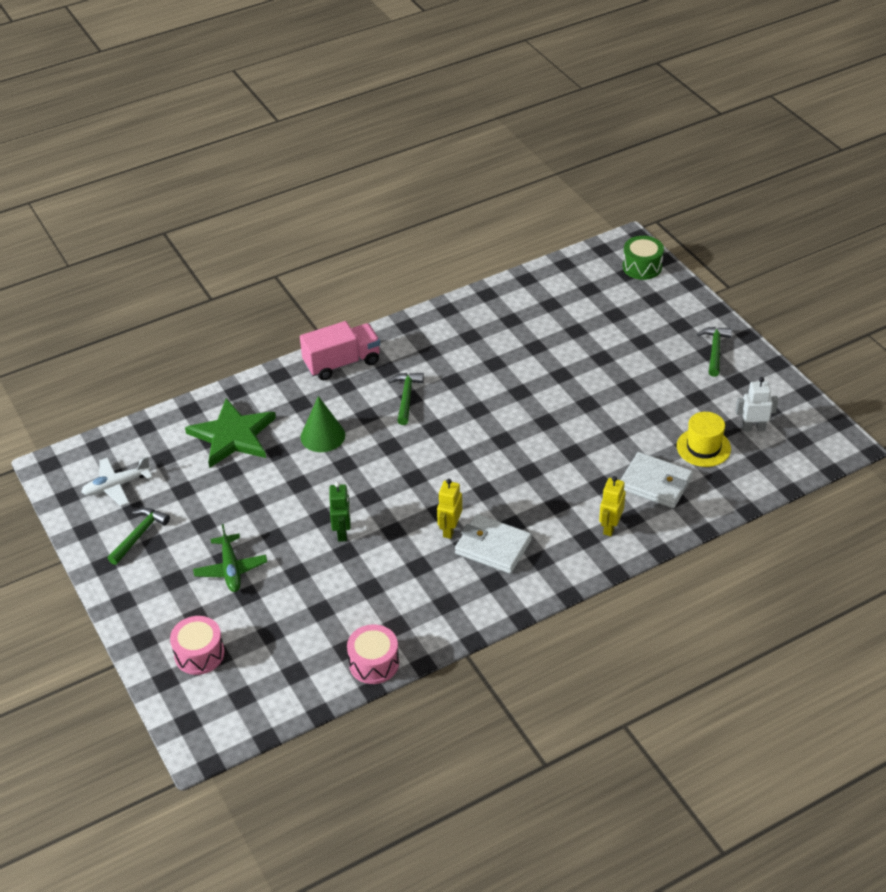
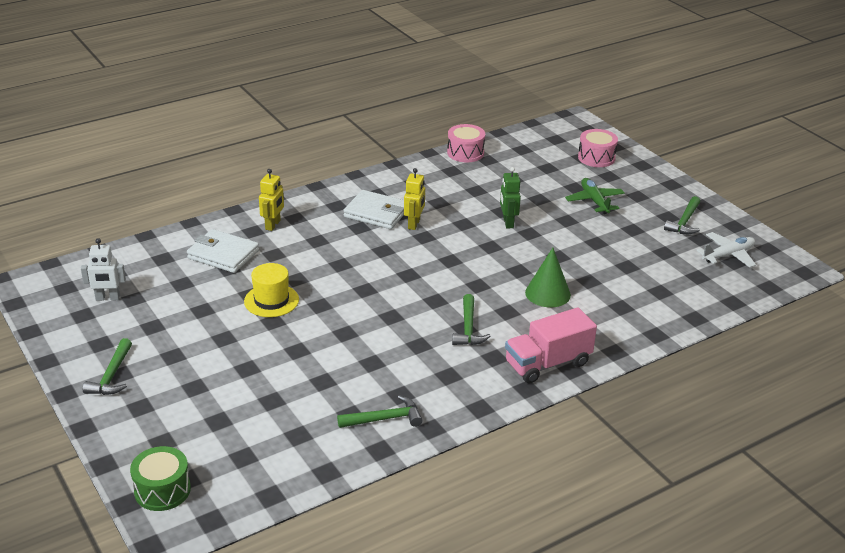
camera: 175 degrees right, 10 degrees down
(232, 436) = (639, 294): green star -> none
(484, 316) = (384, 419): none -> green hammer
(703, 447) = (166, 282): yellow hat -> yellow hat (271, 300)

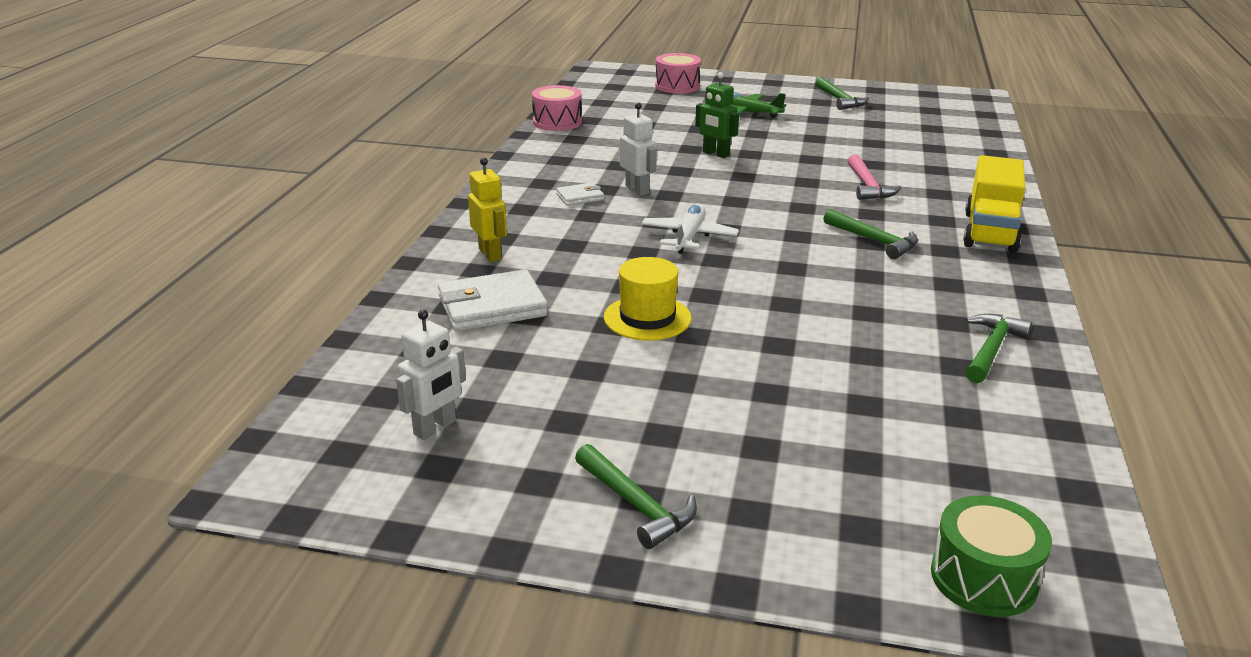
camera: 45 degrees left, 5 degrees down
(376, 213) = (580, 197): white wallet -> white wallet, size x0.52
(414, 224) = (637, 190): yellow robot -> white robot
(547, 293) = (867, 186): green cone -> pink hammer
(548, 363) = (990, 232): pink truck -> yellow truck
(728, 255) = (917, 107): white plane -> white plane (689, 237)

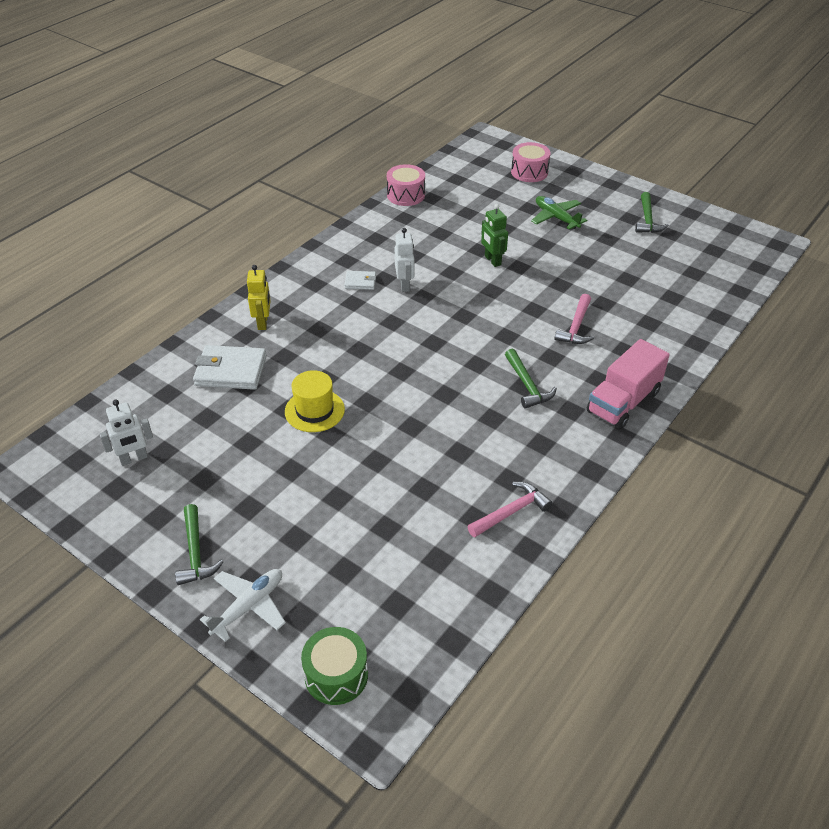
camera: 25 degrees right, 15 degrees up
(689, 237) = (401, 343): white plane -> white plane (248, 606)
(990, 232) = (623, 402): yellow truck -> pink truck
(991, 349) = (511, 512): green hammer -> pink hammer

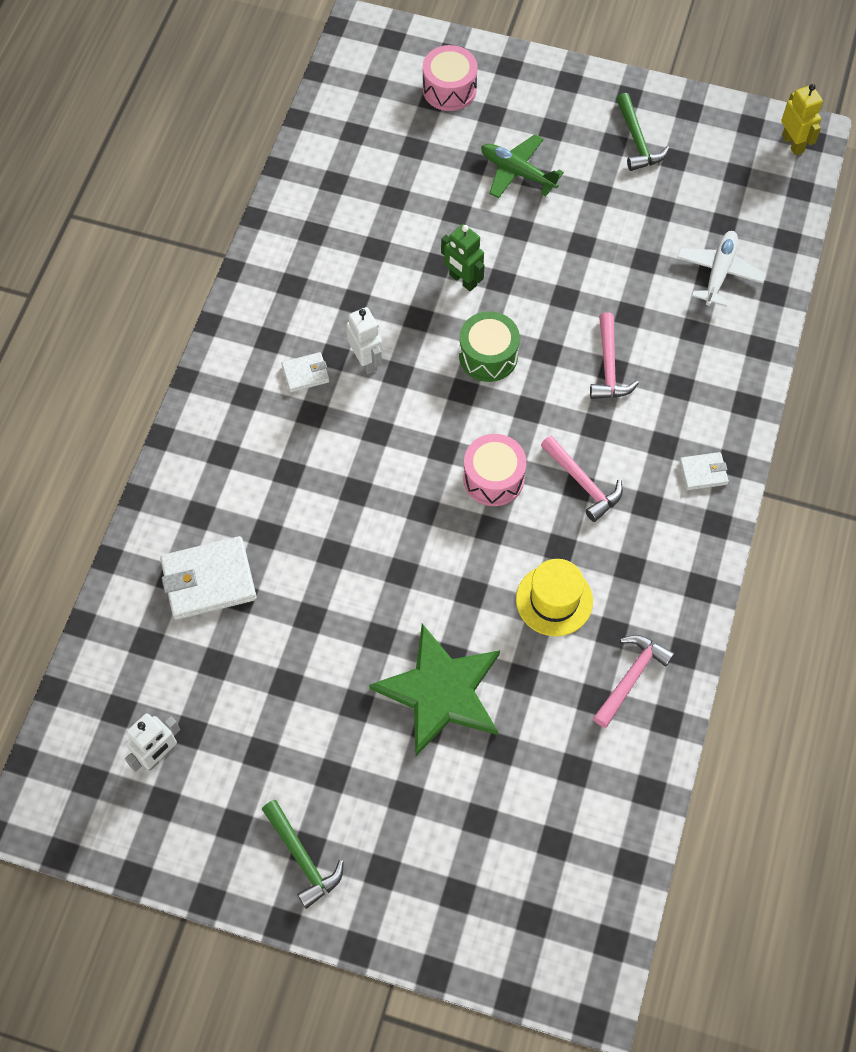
camera: 20 degrees left, 20 degrees up
(248, 606) = (396, 904): white plane -> white plane (719, 272)
(263, 322) = (210, 486): yellow robot -> yellow robot (793, 143)
(314, 410) = (343, 608): yellow hat -> yellow hat (554, 600)
(336, 675) = (527, 951): green drum -> green drum (488, 356)
(358, 479) = (441, 691): none -> green star
(406, 195) = (296, 187): pink drum -> pink drum (493, 478)
(527, 385) = (582, 483): green hammer -> pink hammer
(623, 402) = (703, 472): pink truck -> white wallet

